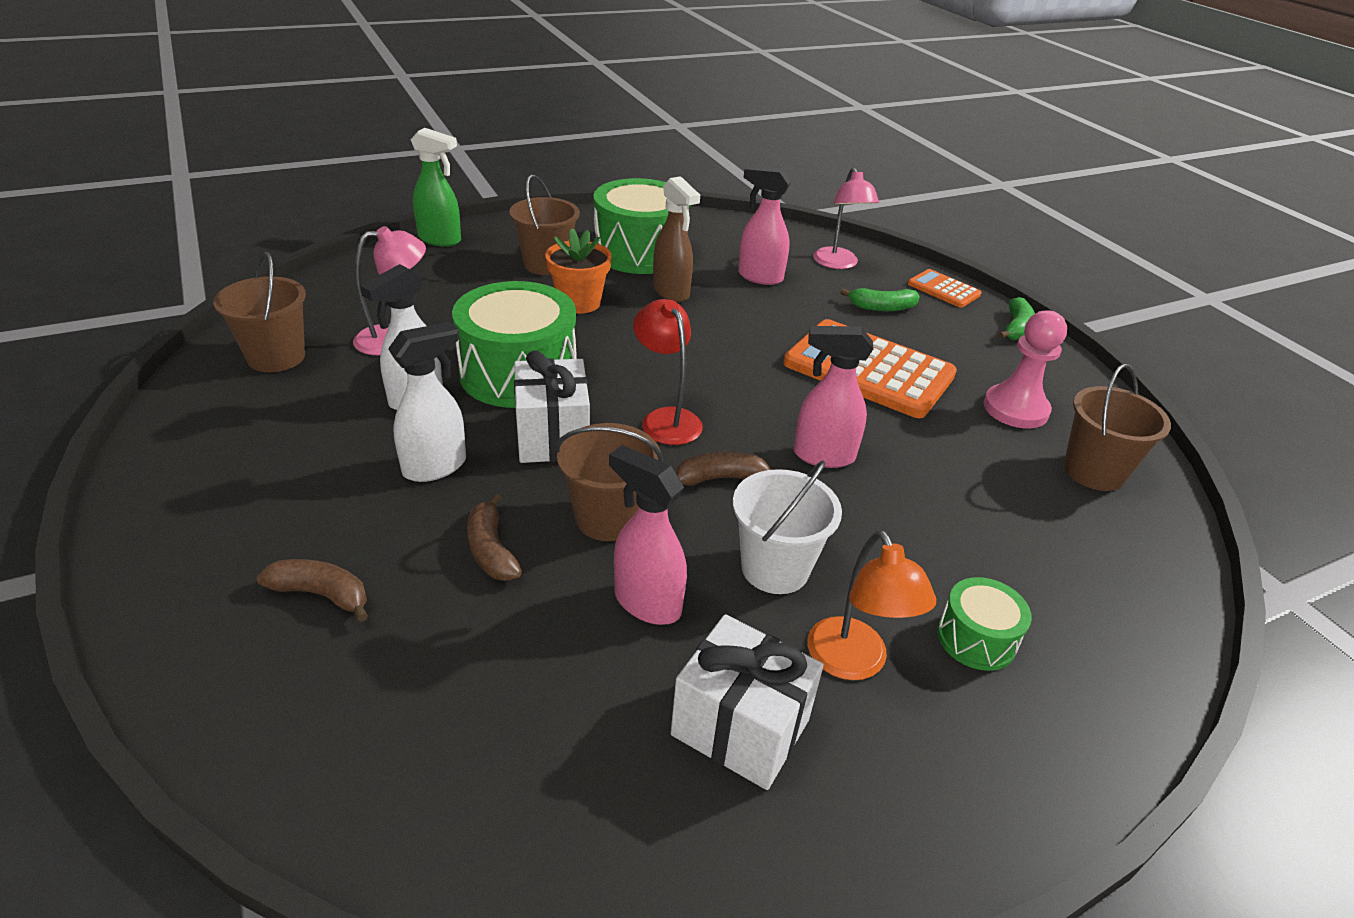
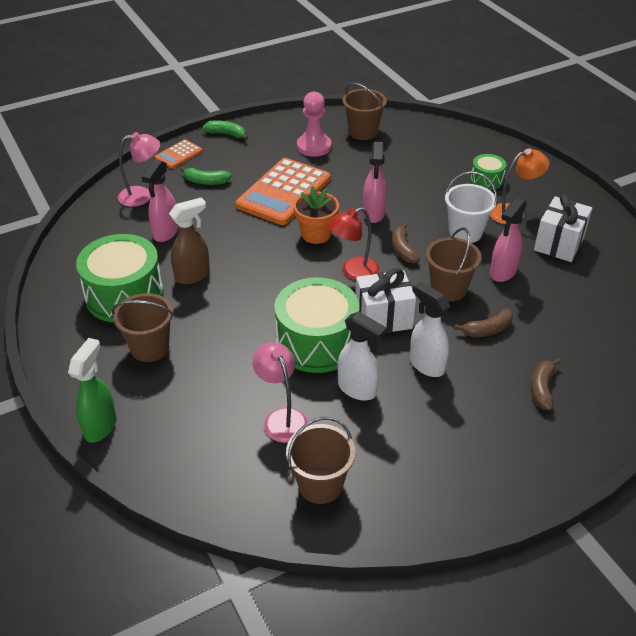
camera: 90 degrees left, 5 degrees up
(579, 302) = (213, 322): orange flower pot -> orange flower pot (316, 234)
(881, 307) = (206, 181): green banana -> green banana turned 105 degrees clockwise

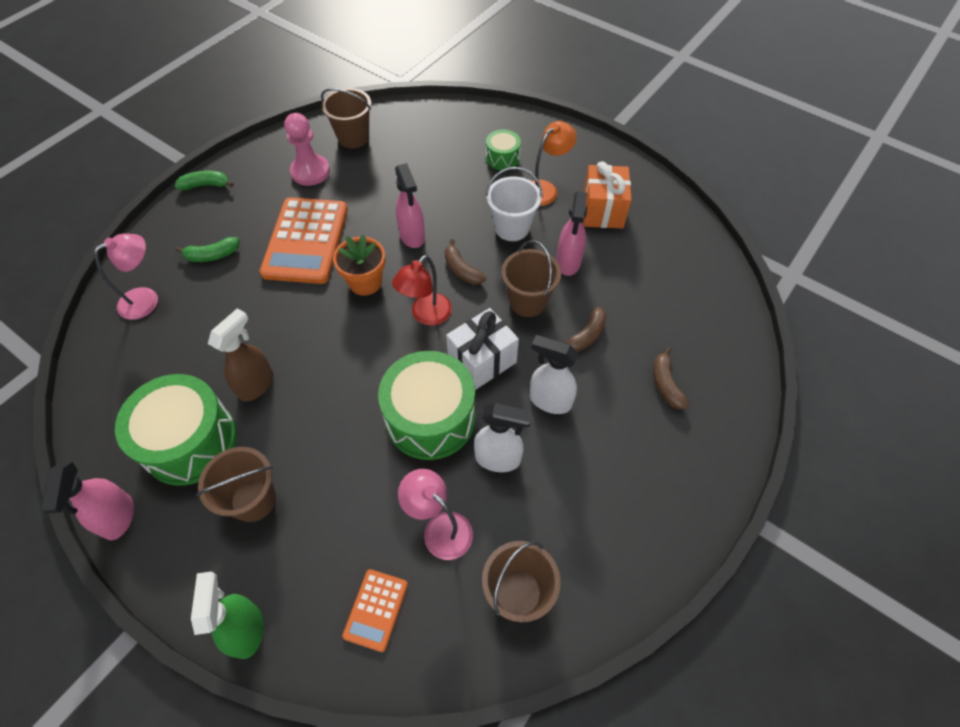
camera: 25 degrees left, 15 degrees up
(165, 233) = (198, 339): pink spray bottle -> pink spray bottle (118, 518)
(178, 154) = (163, 230): orange calculator -> orange calculator (376, 609)
(559, 244) = (602, 211): white gift -> orange gift

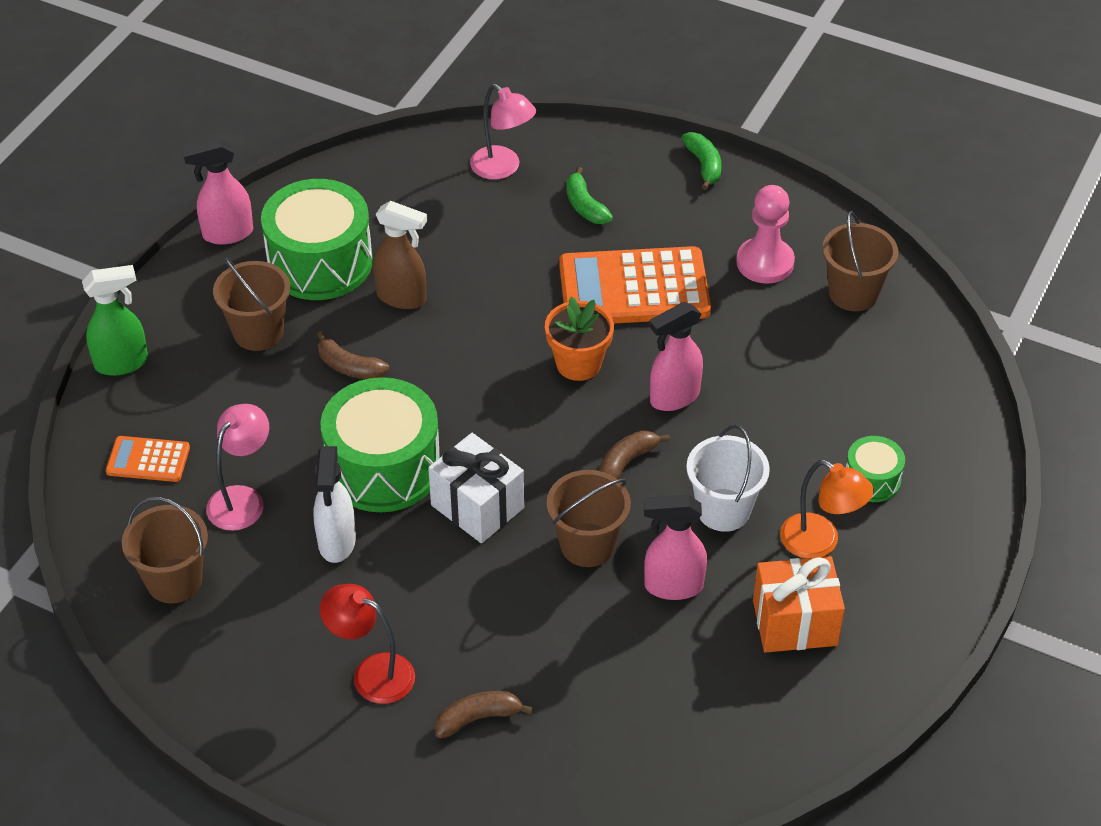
camera: 80 degrees right, 10 degrees down
(426, 315) = (537, 436): red lamp -> red lamp (372, 673)
(549, 401) = (428, 586): white spray bottle -> none
(586, 336) = (542, 618): brown banana -> brown banana (349, 367)

